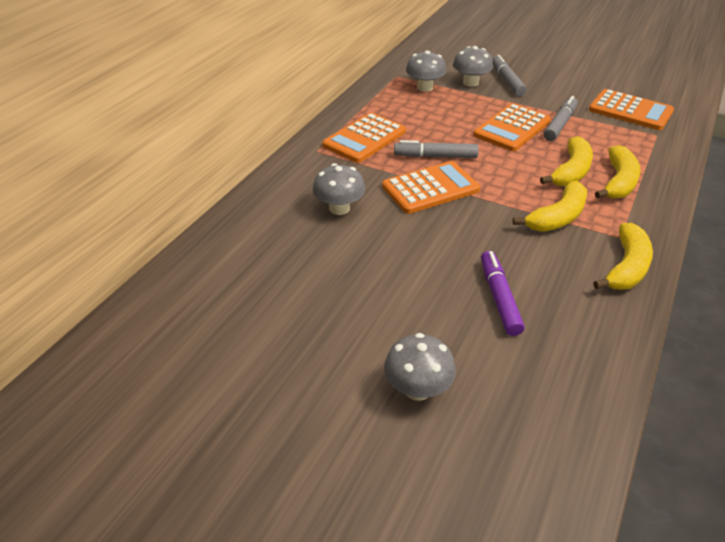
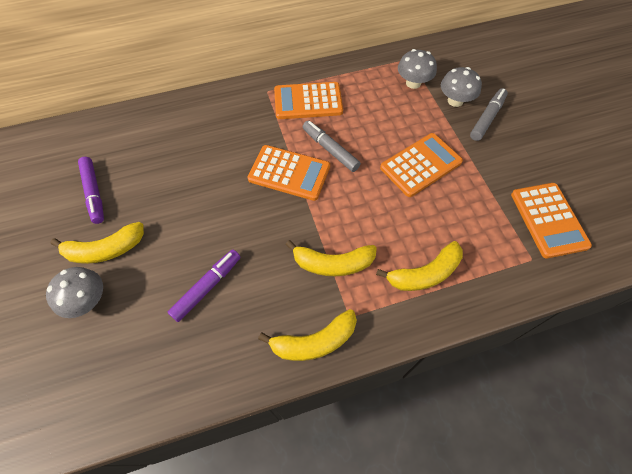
camera: 45 degrees right, 20 degrees up
(277, 315) = (94, 193): none -> purple marker
(339, 208) = (218, 146): grey mushroom -> none
(512, 128) = (420, 165): orange calculator -> orange calculator turned 150 degrees clockwise
(560, 124) = (464, 188): grey marker -> none
(571, 171) = (404, 235): yellow banana -> yellow banana (105, 249)

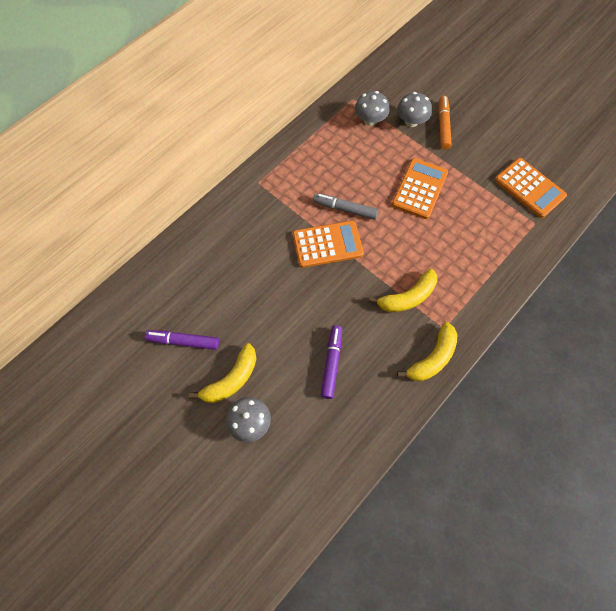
camera: 30 degrees left, 5 degrees up
(94, 193) = (183, 341): purple marker -> purple marker turned 150 degrees clockwise
(308, 101) = (298, 176): orange calculator -> none
(424, 273) = (473, 271): yellow banana -> none
(487, 118) = (443, 126): grey marker -> orange marker

